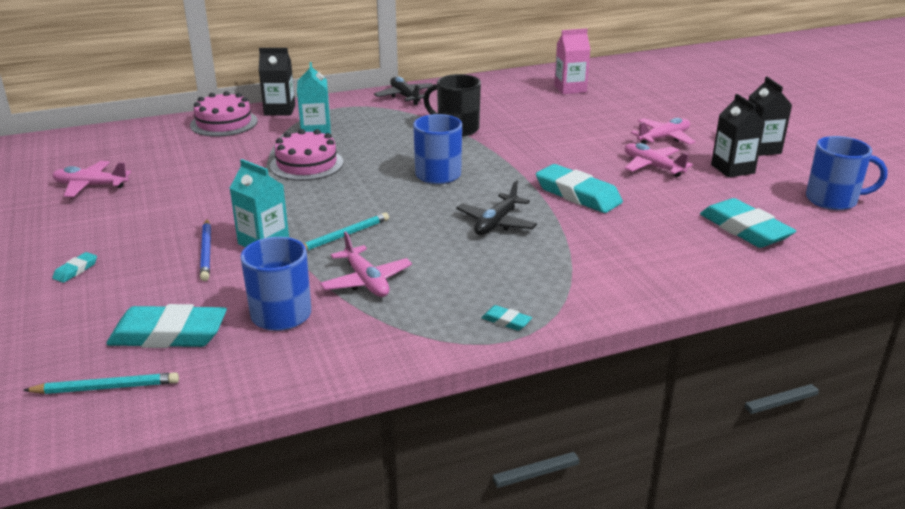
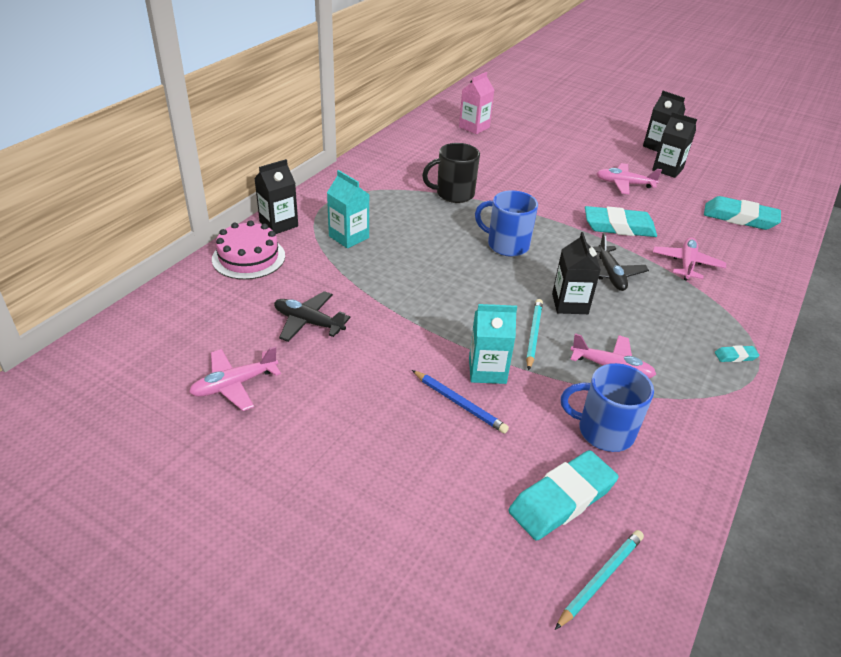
camera: 40 degrees left, 10 degrees up
(75, 270) = (381, 484): turquoise eraser -> none
(307, 164) = (395, 275): pink cake -> none
(405, 97) = (364, 173): black plane -> black plane (308, 322)
(416, 229) = (570, 304): none -> black carton
(663, 138) = (595, 156): pink plane -> pink plane (686, 264)
(833, 200) = (746, 176): blue mug -> none

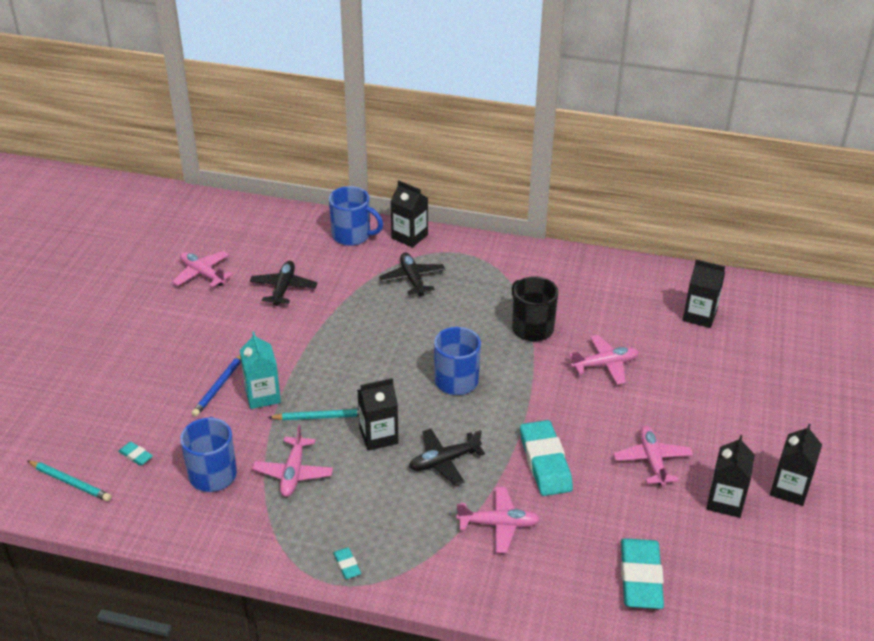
camera: 75 degrees right, 0 degrees up
(248, 257) = (352, 236): pink cake -> blue mug
(349, 237) = (412, 279): turquoise carton -> black plane
(474, 127) = (699, 316): pink carton -> black carton
(513, 175) = (605, 365): none -> pink plane
(562, 499) = (136, 455): turquoise eraser -> turquoise eraser, size x0.44

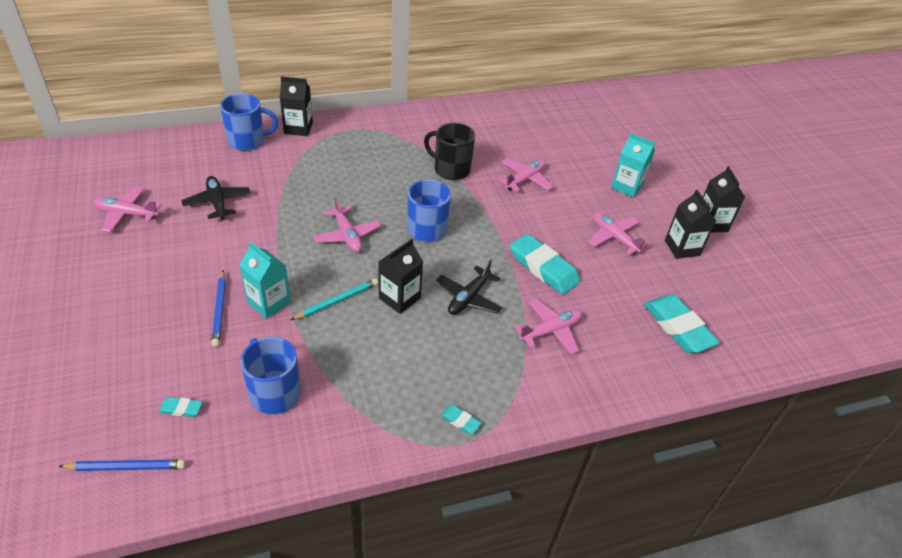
camera: 35 degrees left, 5 degrees up
(70, 482) = (126, 467): turquoise pencil -> blue pencil
(293, 473) = (350, 360): pink plane -> pink plane (347, 235)
(412, 279) = (327, 161): black plane -> none
(699, 316) = (558, 124): black carton -> none
(720, 412) = (626, 186): none -> turquoise carton

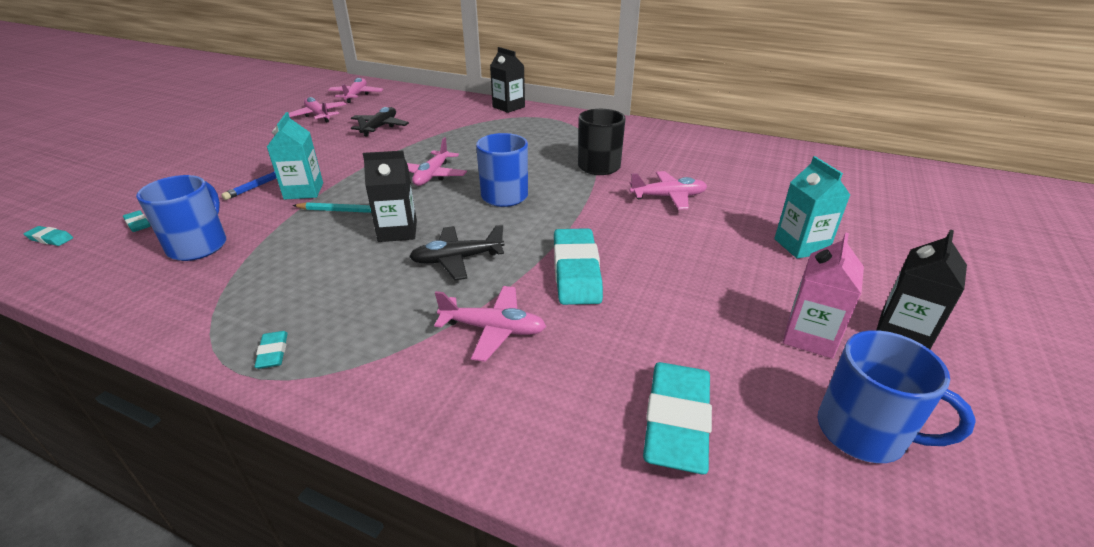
camera: 45 degrees right, 10 degrees down
(126, 467) = (50, 239): blue pencil -> turquoise eraser
(248, 141) = (460, 104): blue mug -> blue mug (863, 433)
(613, 237) = (711, 283): pink plane -> pink plane (356, 95)
(682, 248) = (810, 337): black carton -> pink carton

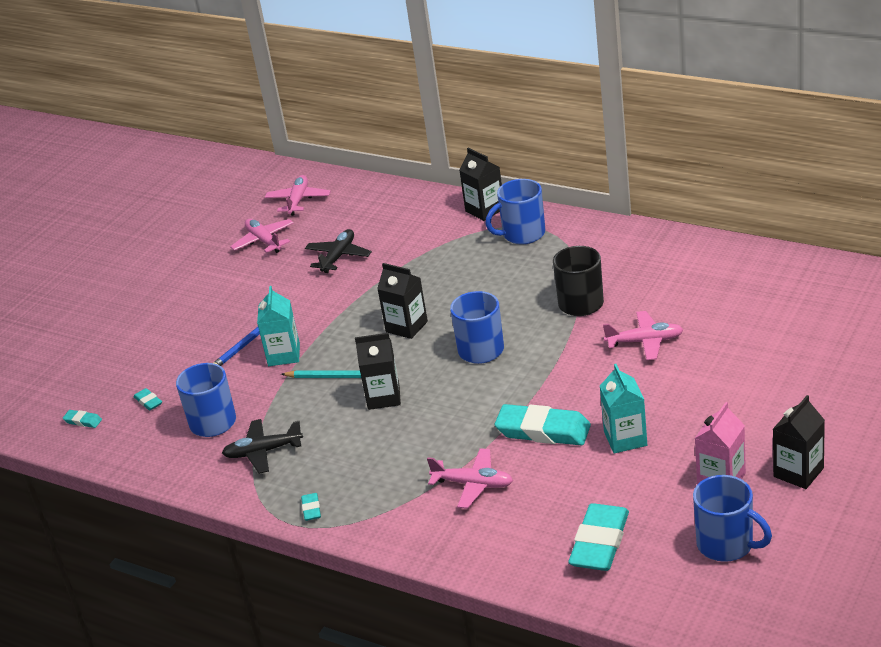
camera: 10 degrees right, 0 degrees up
(432, 175) = (406, 327): pink plane -> black carton
(457, 259) = (440, 424): black plane -> black plane (263, 452)
(540, 121) = (522, 234): none -> blue mug
(576, 271) = (543, 431): turquoise eraser -> turquoise eraser turned 75 degrees counterclockwise
(801, 246) = (753, 394): turquoise carton -> turquoise carton (625, 439)

